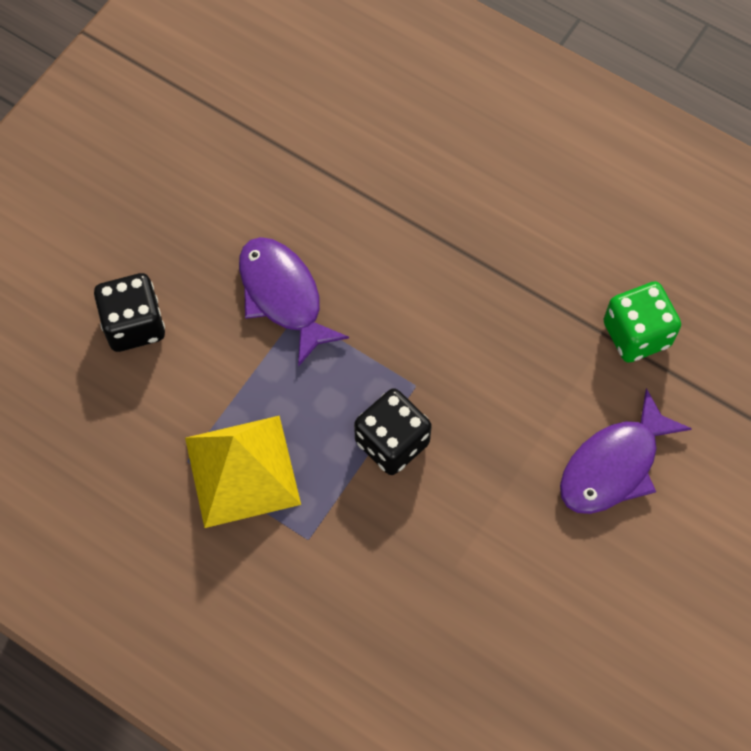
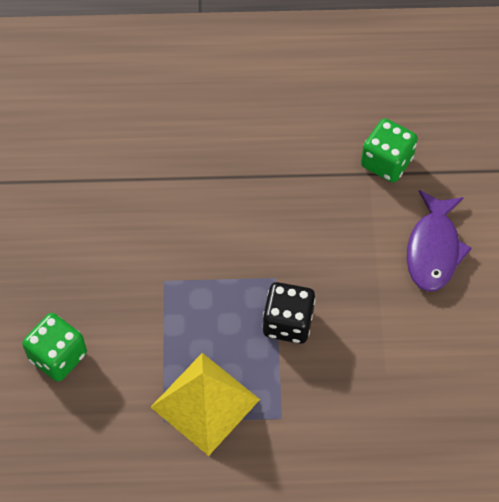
camera: 35 degrees left, 5 degrees down
(134, 325) = (58, 356): black dice -> green dice
(283, 296) = (145, 275): purple fish -> none

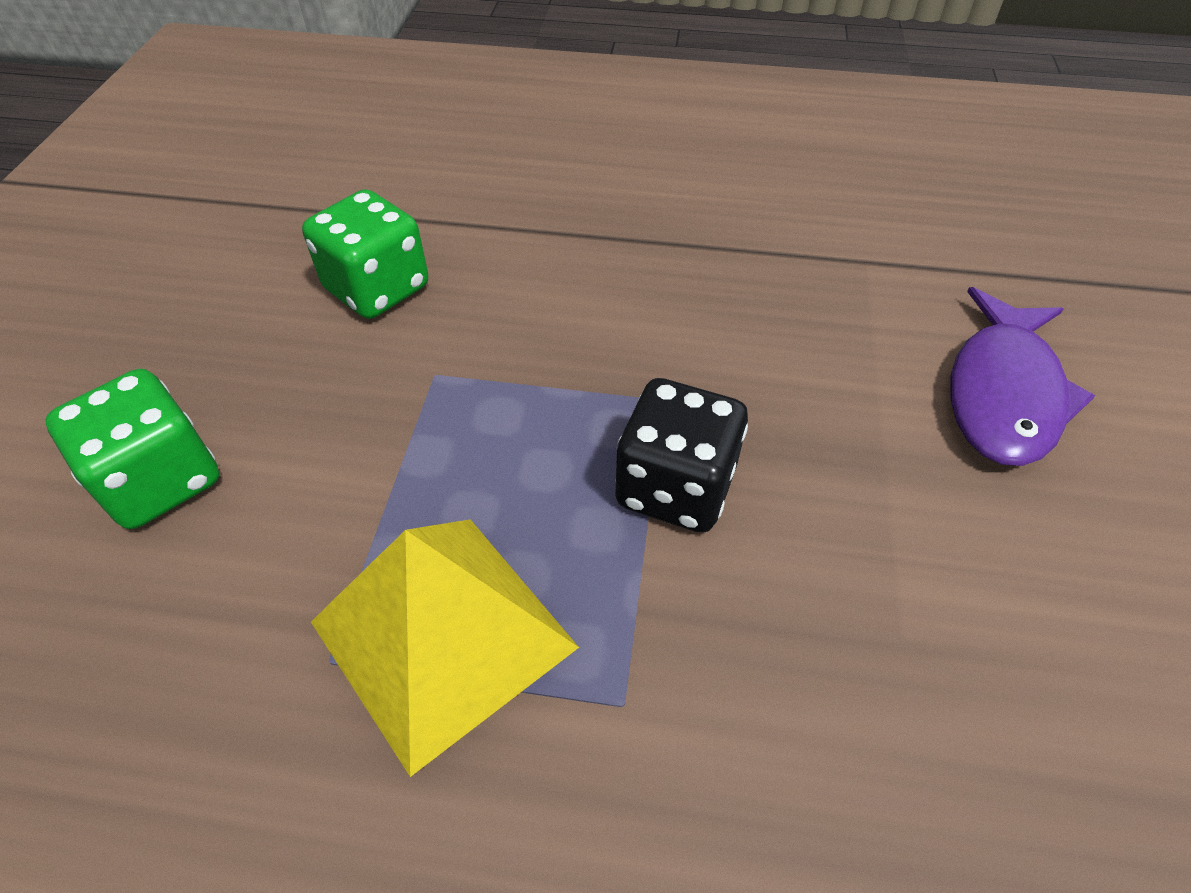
camera: 10 degrees right, 10 degrees down
(386, 162) = (899, 248): green dice -> green dice (377, 288)

